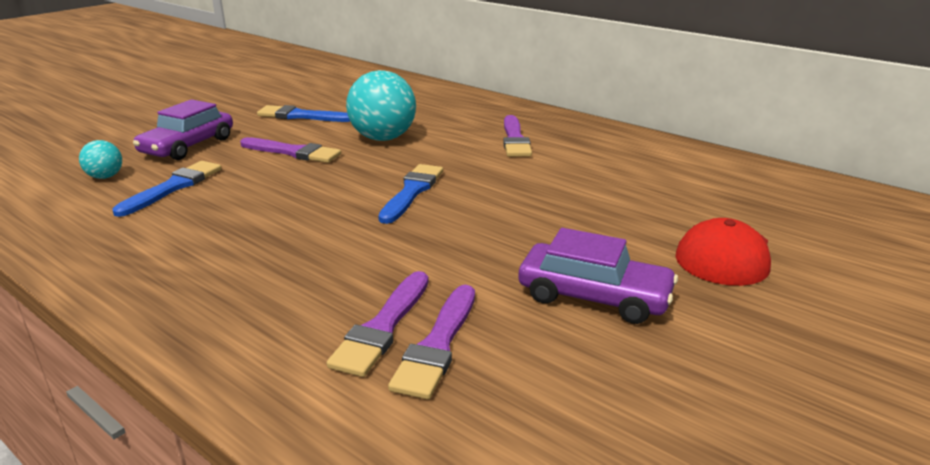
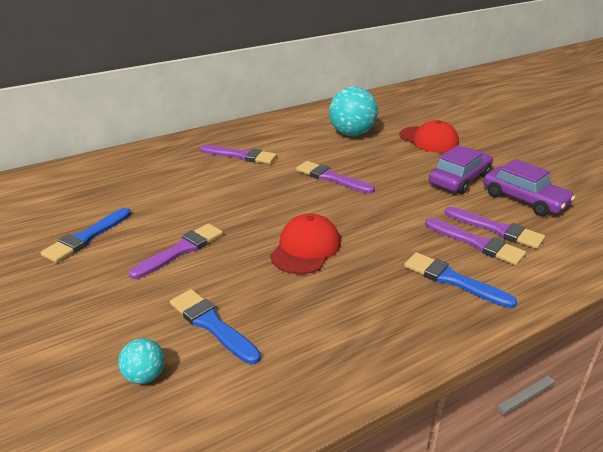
camera: 70 degrees left, 5 degrees up
(188, 146) = (102, 314): purple car -> purple car (524, 199)
(319, 207) = (305, 248): none -> red cap
(383, 138) = (188, 204): turquoise ball -> turquoise ball (351, 134)
(412, 192) = (303, 207): blue brush -> blue brush (453, 280)
(504, 196) = (331, 178): none -> purple brush

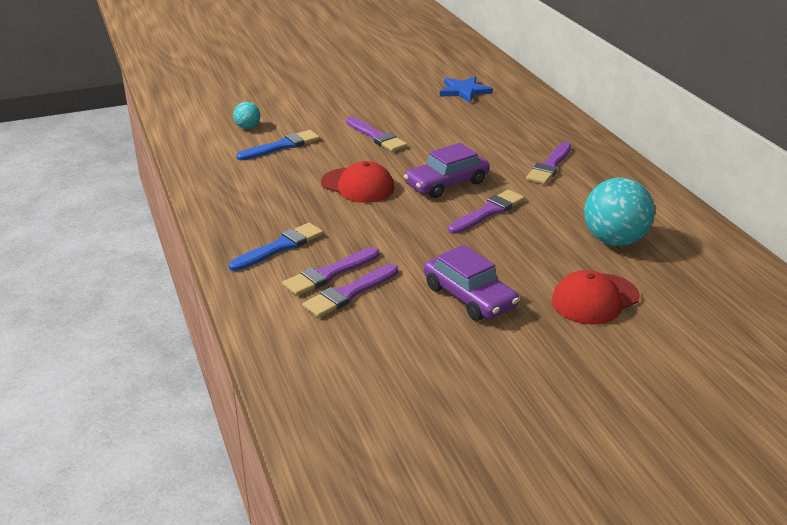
camera: 100 degrees right, 0 degrees up
(56, 203) = (464, 91): none -> blue star
(86, 237) = (408, 104): blue brush -> none
(524, 199) = (406, 333): purple car -> purple car (446, 183)

